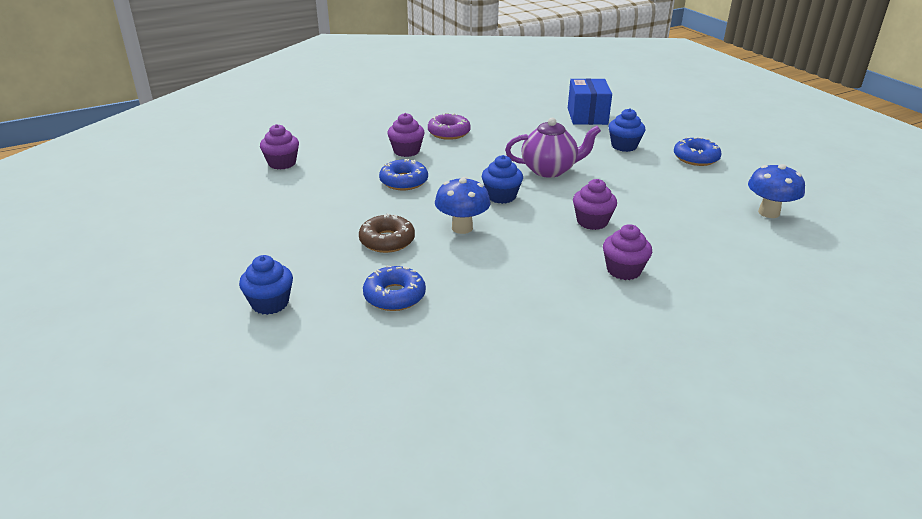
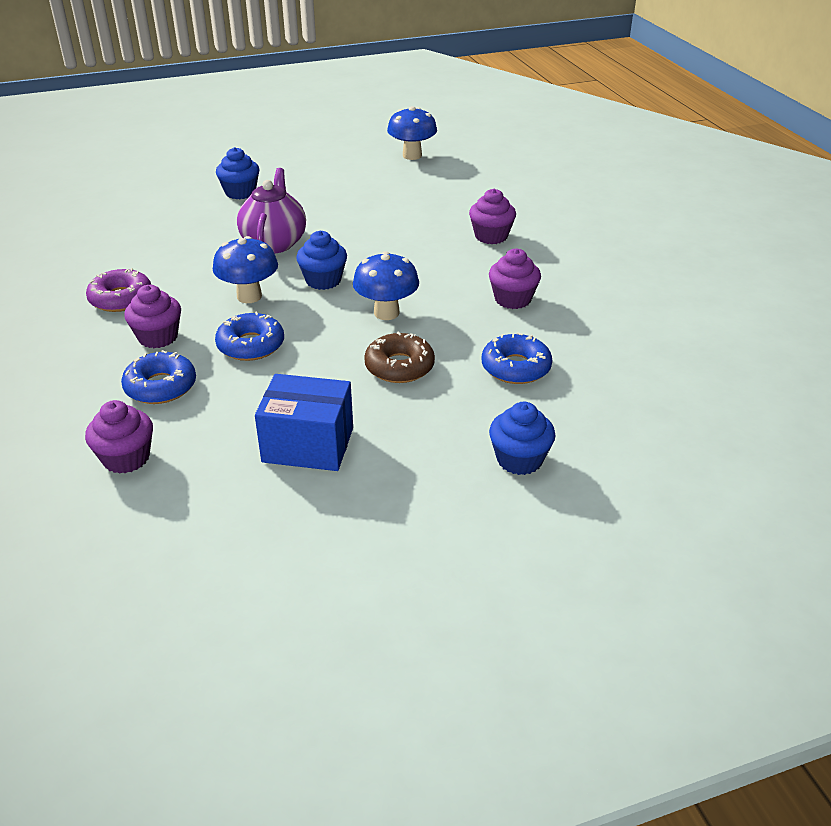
camera: 80 degrees left, 5 degrees up
(467, 172) = (249, 296): none -> blue mushroom
(587, 116) = (144, 199): blue box -> blue box (308, 445)
(592, 222) = (399, 237): purple cupcake -> purple cupcake (512, 299)
(696, 158) = (291, 163): blue donut -> blue donut (161, 386)

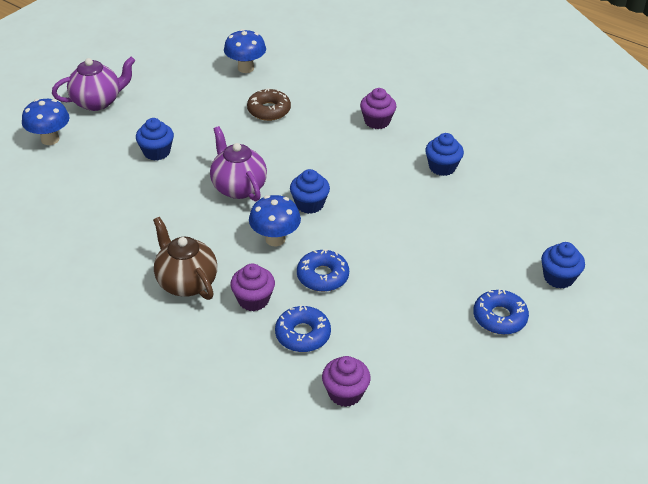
camera: 35 degrees left, 5 degrees up
(121, 298) = (186, 282): purple donut -> brown teapot
(243, 142) = (98, 102): none -> purple teapot
(308, 445) = (439, 327): blue box -> none
(386, 313) = (379, 212): blue mushroom -> blue mushroom (50, 139)
(399, 366) = (430, 248): brown donut -> brown donut (269, 110)
(512, 299) = (442, 167): purple cupcake -> blue cupcake
(516, 367) = (495, 217): blue donut -> blue donut (499, 317)

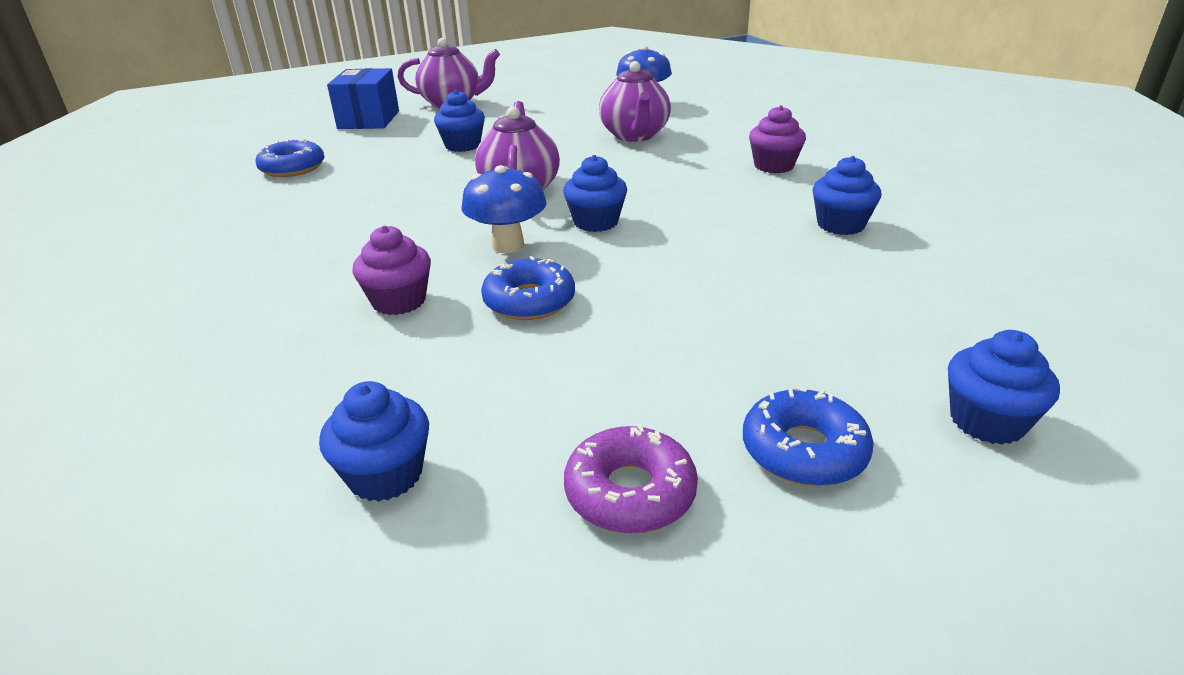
camera: 30 degrees right, 10 degrees down
(50, 139) = (369, 120): blue mushroom -> blue box
(186, 282) = (339, 260): brown teapot -> none
(269, 110) = (635, 136): brown donut -> purple teapot
(303, 334) = (417, 364): blue donut -> blue donut (292, 168)
(345, 393) = (385, 475): purple cupcake -> blue cupcake
(447, 361) = (630, 492): none -> purple donut

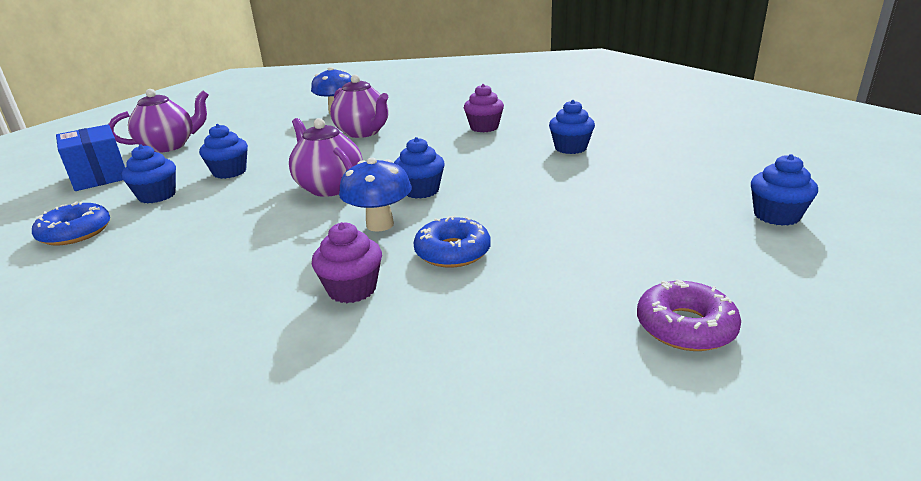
camera: 35 degrees left, 5 degrees down
(385, 475) = (530, 397): blue cupcake -> blue cupcake (157, 196)
(804, 450) = (728, 264): blue donut -> none

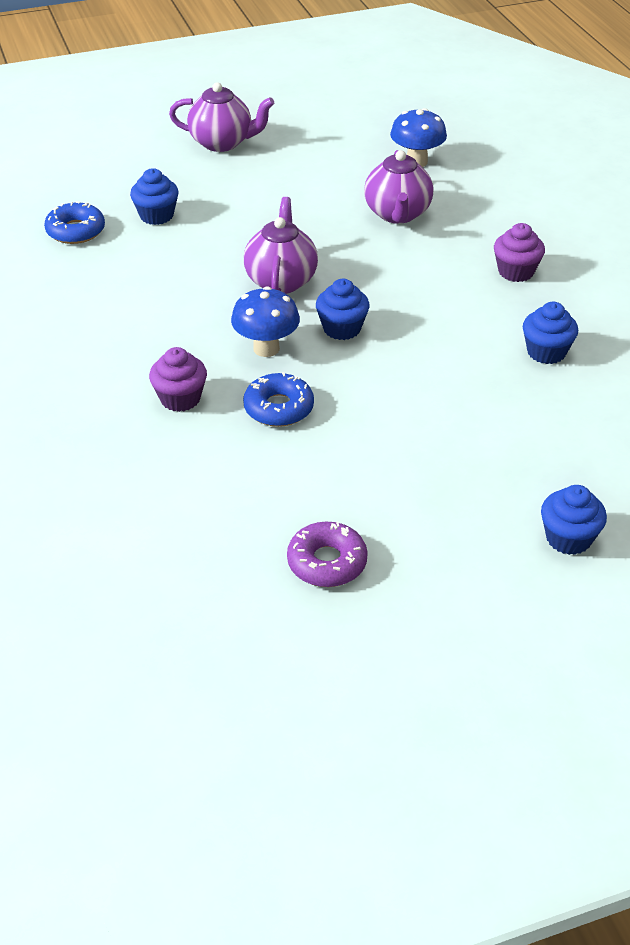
camera: 40 degrees right, 15 degrees up
(100, 176) = (139, 162): blue box -> none
(229, 172) = (232, 213): blue cupcake -> none

